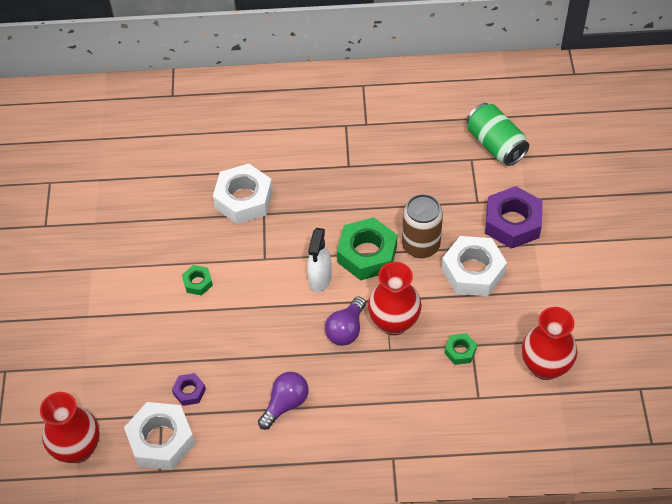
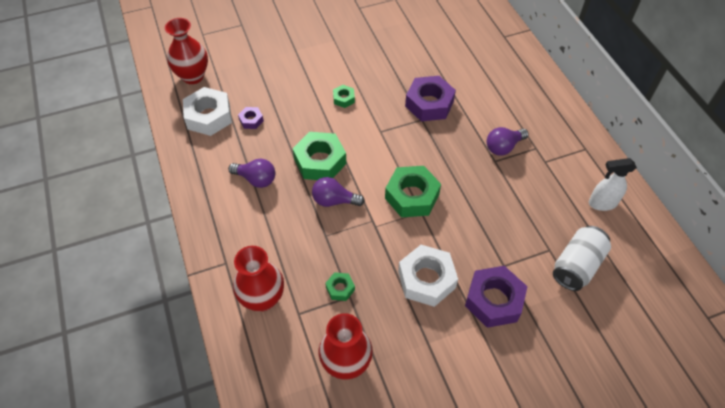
camera: 70 degrees right, 0 degrees up
(243, 199) = (429, 104): white nut -> purple nut
(284, 330) = (320, 161): none -> green nut
(320, 279) = (375, 171): white spray bottle -> white spray bottle (602, 203)
(333, 152) = (503, 147): none -> purple light bulb
(394, 322) = (352, 232): red vase -> red vase (262, 299)
(421, 245) = (437, 233): brown can -> none
(495, 145) = (577, 266): green can -> white can

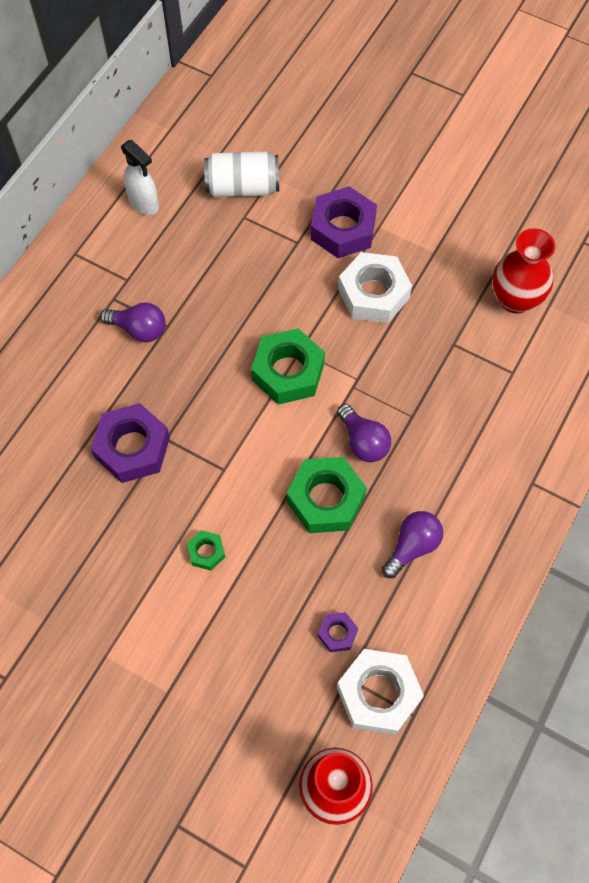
camera: 130 degrees left, 10 degrees up
(256, 179) = (412, 546): purple light bulb -> purple light bulb turned 60 degrees clockwise
(262, 299) = (531, 415): red vase -> none
(340, 288) = (454, 357): green nut -> none

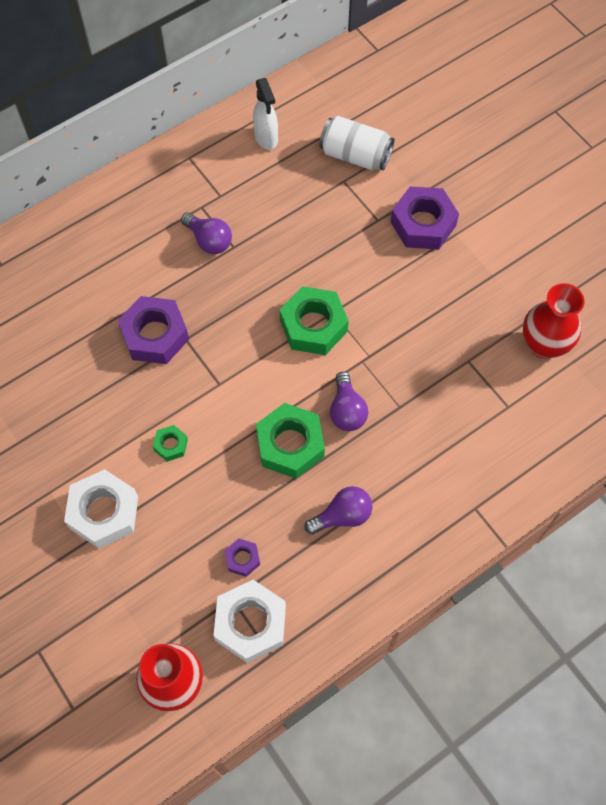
camera: 25 degrees right, 0 degrees up
(373, 294) = (421, 290): white nut -> white nut (104, 512)

